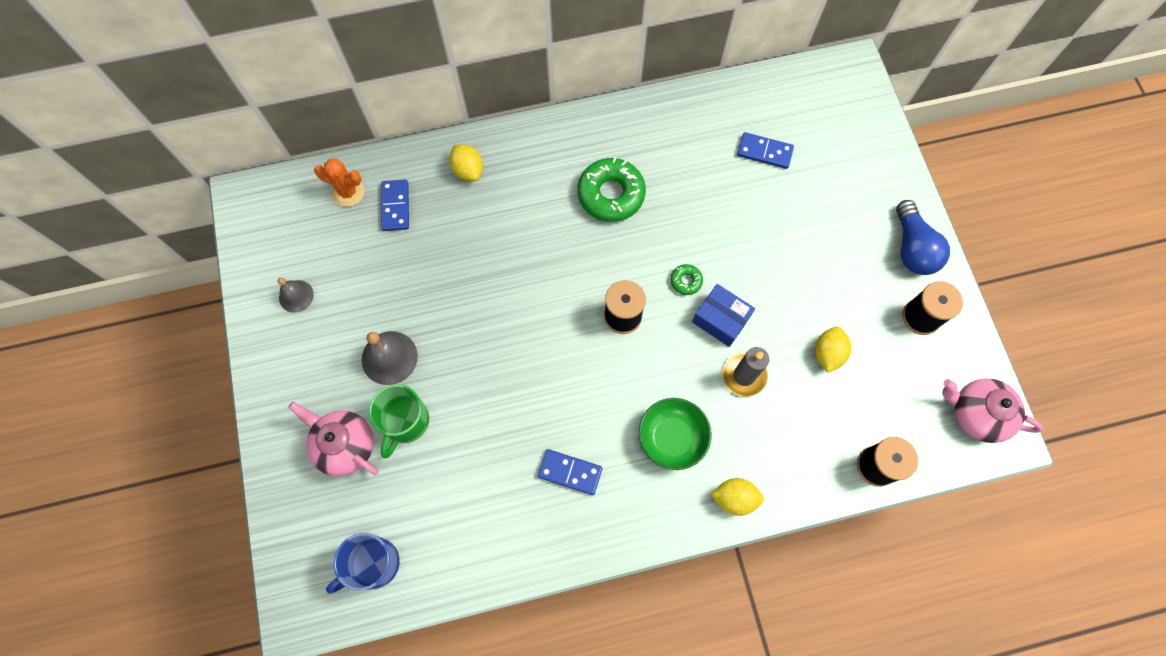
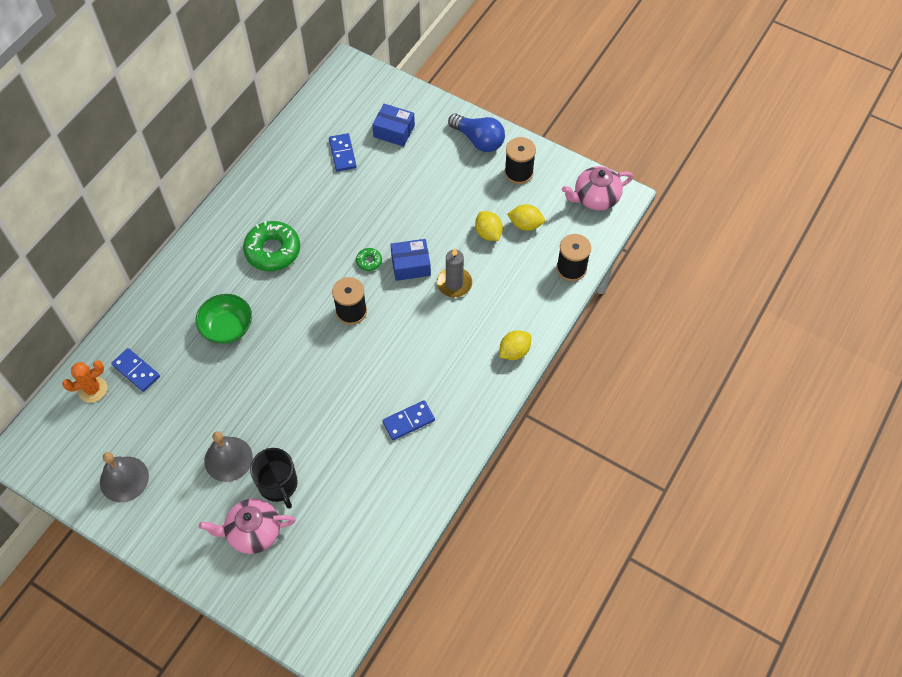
camera: 45 degrees left, 10 degrees down
(296, 296) = (124, 479): grey bell -> grey bell, size x1.58
(373, 564) = (343, 578): blue mug -> none
(405, 422) = (278, 485): green mug -> black mug
(468, 170) = (163, 310): yellow lemon -> yellow lemon (525, 224)
(672, 438) = (448, 351): green bowl -> green bowl (227, 327)
(764, 152) = (342, 154): blue domino -> blue domino turned 75 degrees counterclockwise
(835, 169) = (394, 131): none -> blue box

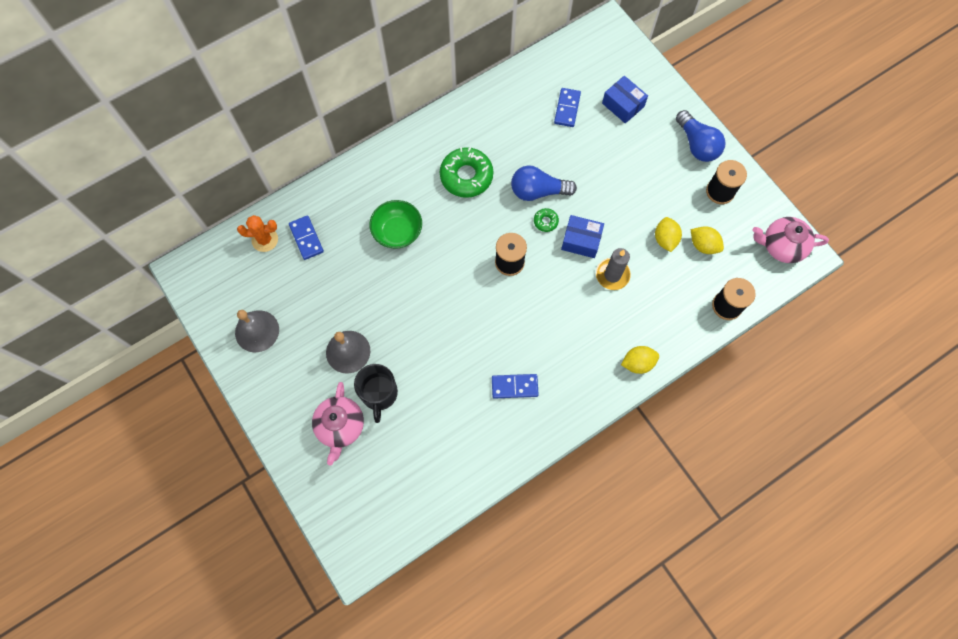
camera: 25 degrees right, 10 degrees up
(253, 532) = (340, 426): pink teapot -> pink teapot turned 105 degrees counterclockwise
(349, 237) = (538, 191): none -> blue light bulb

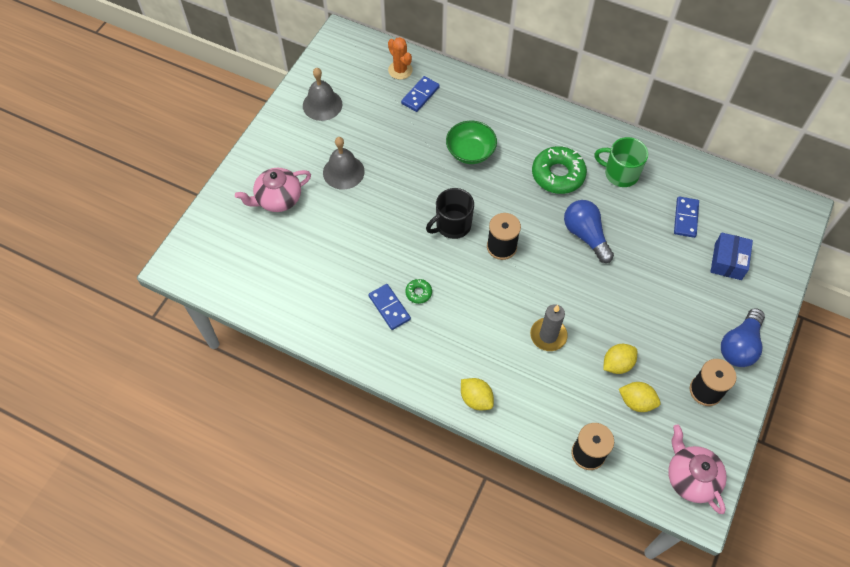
camera: 60 degrees right, 10 degrees down
(379, 394) = (321, 211): black mug -> black mug (452, 225)
(495, 129) = (620, 173): none -> green mug
(545, 221) = (561, 256): green donut -> green donut (418, 293)
(567, 108) = (685, 218): blue domino -> blue domino turned 60 degrees counterclockwise
(581, 241) = (563, 293): blue box -> none
(703, 245) = (636, 402): yellow lemon -> yellow lemon turned 75 degrees counterclockwise

